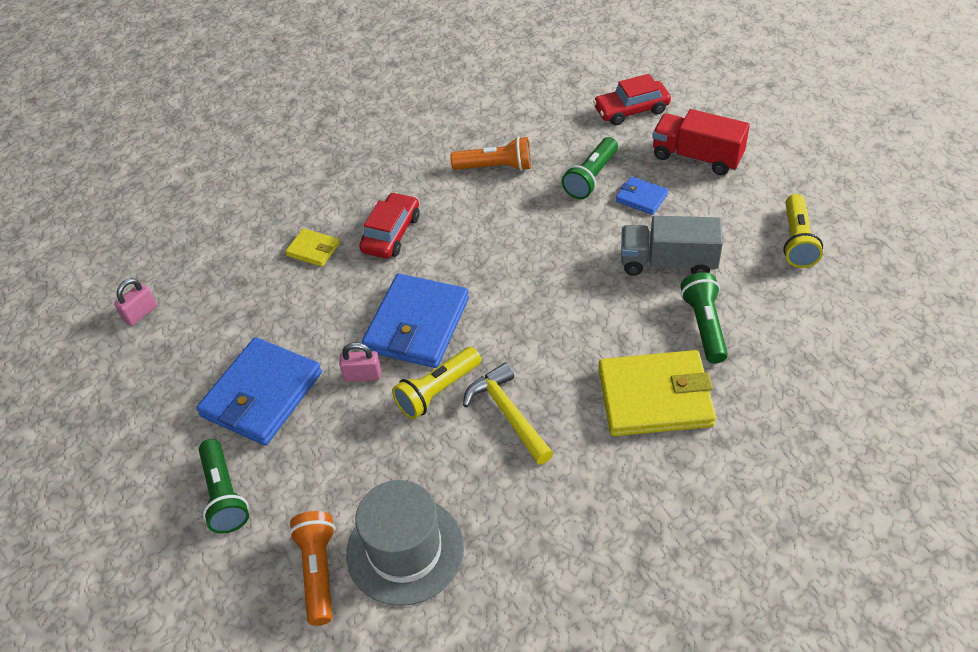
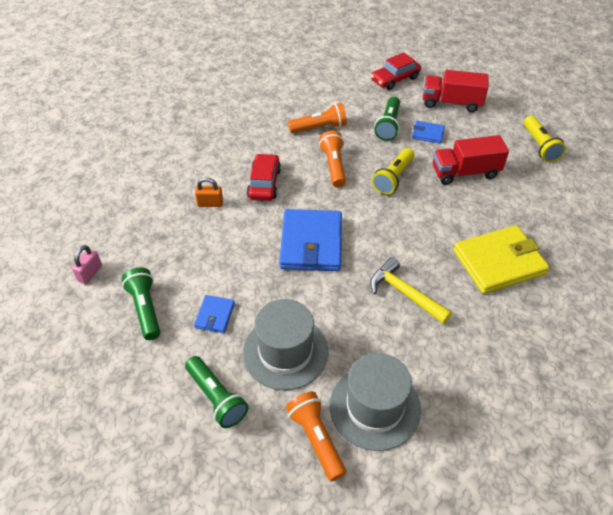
camera: 20 degrees left, 0 degrees up
(262, 394) = (215, 315): blue wallet -> blue wallet, size x0.48
(313, 249) = (210, 203): yellow wallet -> orange padlock
(326, 457) = (285, 352): none -> grey hat
(362, 375) = (287, 286): pink padlock -> none
(437, 391) = (347, 287): yellow flashlight -> yellow flashlight (393, 178)
(491, 224) = (333, 166): none -> orange flashlight
(668, 262) = (465, 172): grey truck -> red truck
(704, 325) = (508, 209): green flashlight -> green flashlight (145, 309)

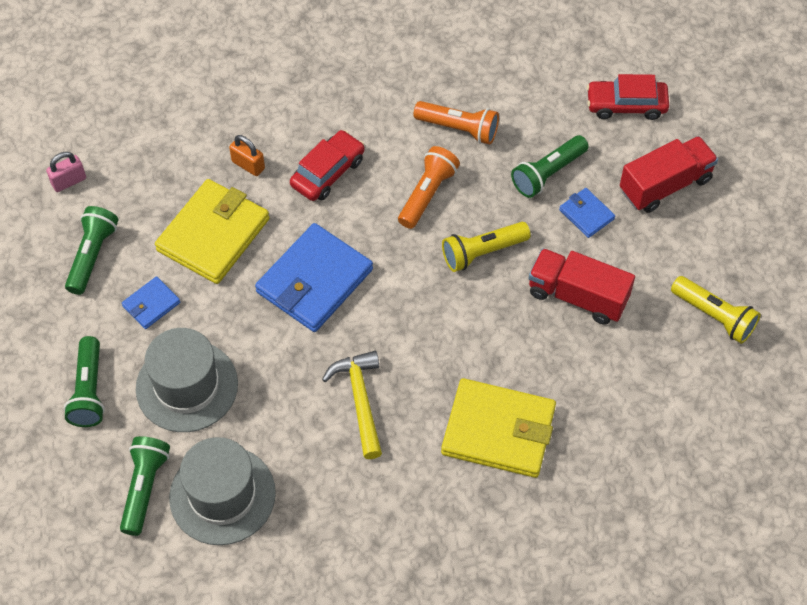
camera: 35 degrees right, 10 degrees up
(221, 252) = (213, 234): none -> yellow wallet
(316, 439) = (144, 488): orange flashlight -> green flashlight
(451, 103) = (665, 185): red truck -> red truck turned 105 degrees clockwise
(540, 146) = (714, 316): yellow flashlight -> yellow flashlight turned 75 degrees counterclockwise

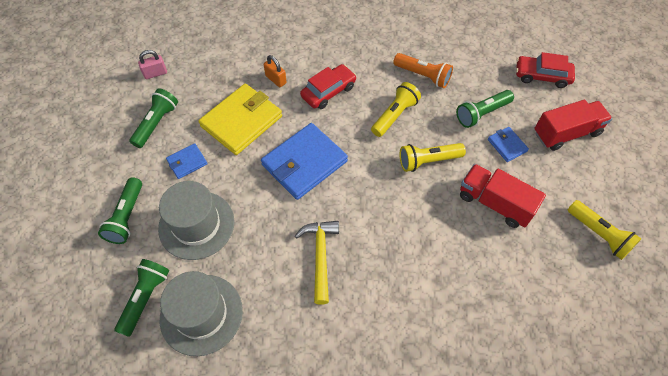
camera: 10 degrees right, 0 degrees up
(427, 194) = (394, 115): orange flashlight -> yellow flashlight
(498, 430) = (422, 298): yellow wallet -> none

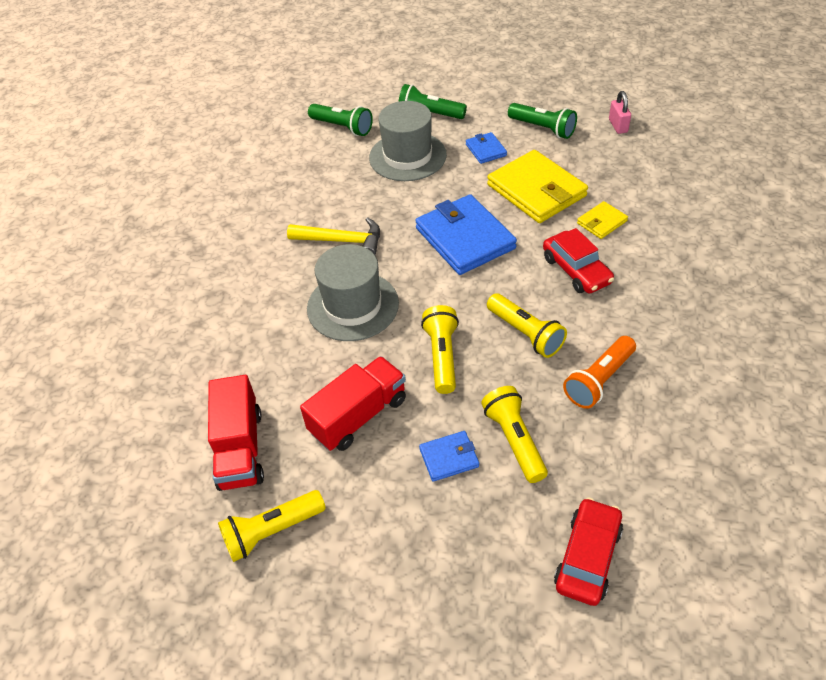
camera: 105 degrees right, 10 degrees down
(201, 314) = (314, 159): grey hat -> grey hat (353, 306)
(276, 79) = (602, 222): orange padlock -> yellow wallet
(481, 114) = (514, 440): green flashlight -> yellow flashlight
(566, 133) = (456, 552): red truck -> red truck (240, 449)

